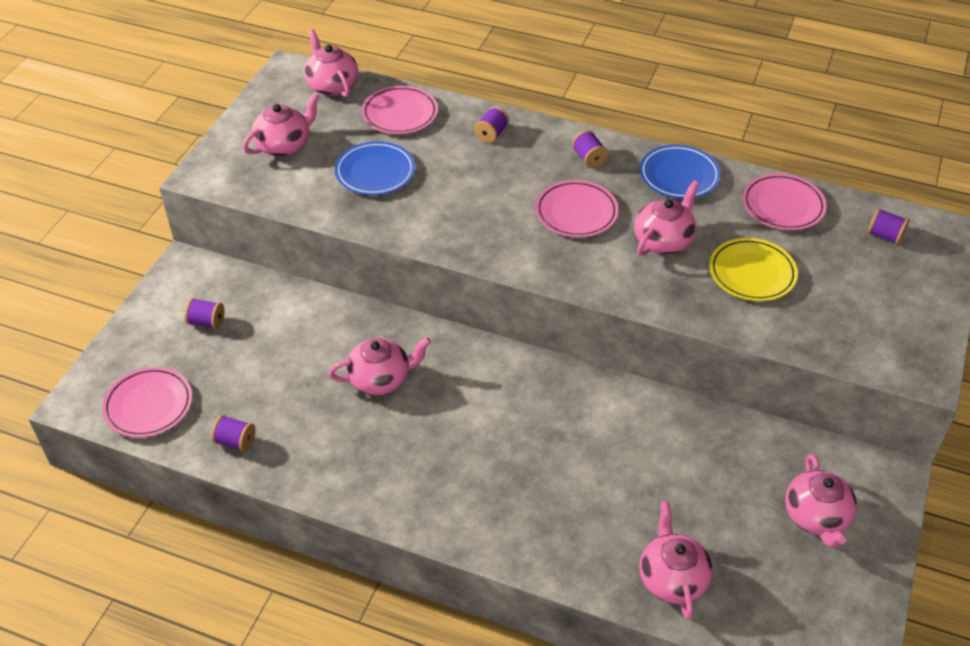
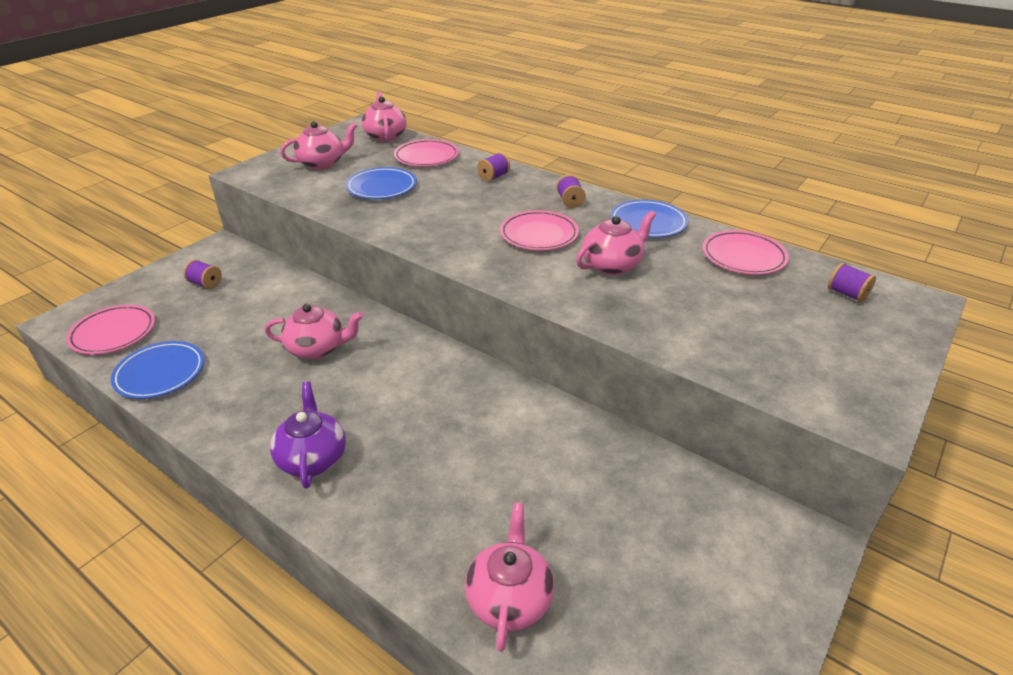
camera: 15 degrees right, 10 degrees down
(235, 441) = (160, 373): purple spool -> blue plate
(444, 497) = (312, 458): none -> purple teapot
(752, 273) = (692, 302): yellow plate -> none
(816, 517) = (708, 568): pink teapot -> none

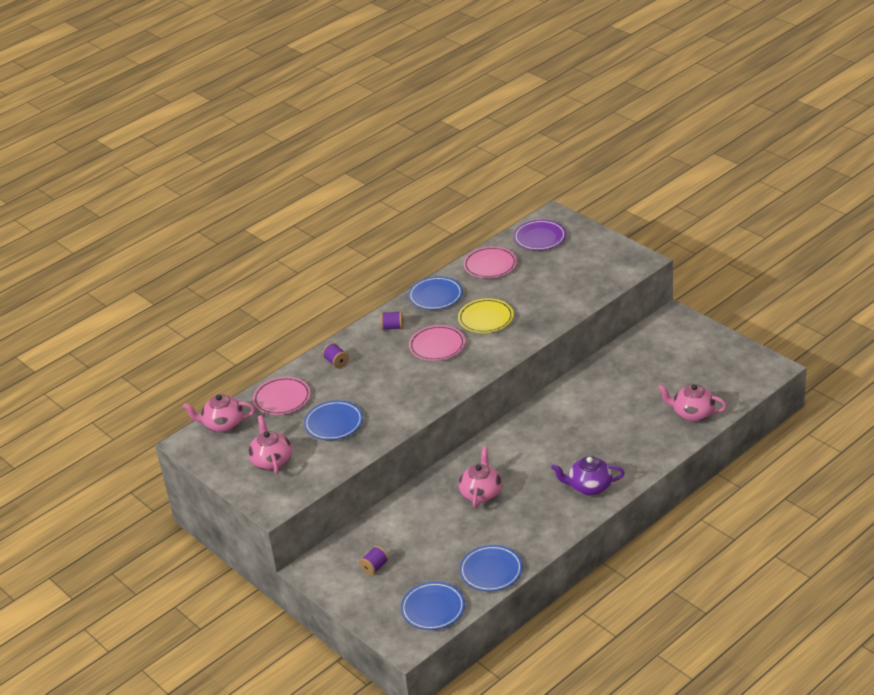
camera: 75 degrees left, 0 degrees up
(113, 333) = (433, 609): pink plate -> blue plate
(612, 265) = (486, 319): pink teapot -> yellow plate
(847, 294) = (539, 238): purple spool -> purple plate

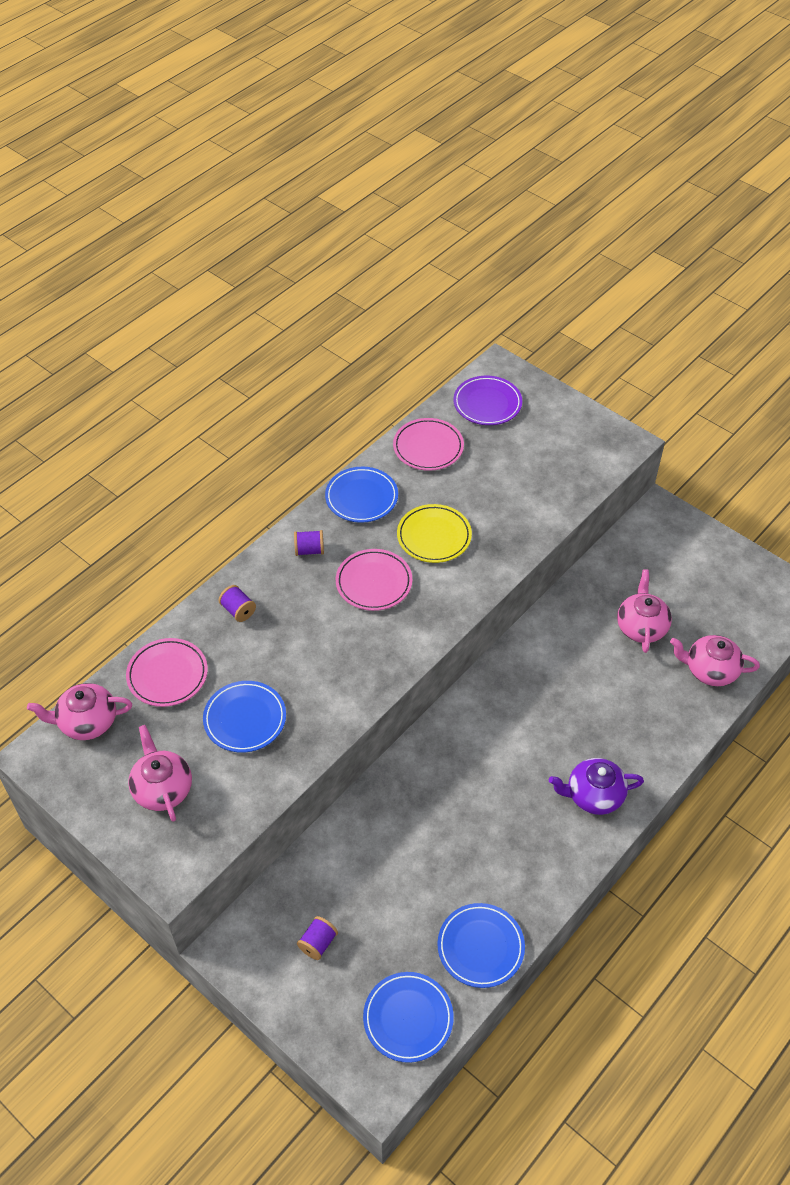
camera: 10 degrees left, 15 degrees up
(481, 493) = (450, 808): pink teapot -> pink teapot (641, 627)

